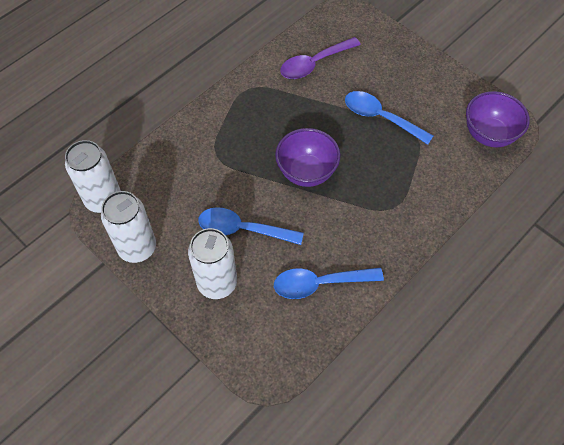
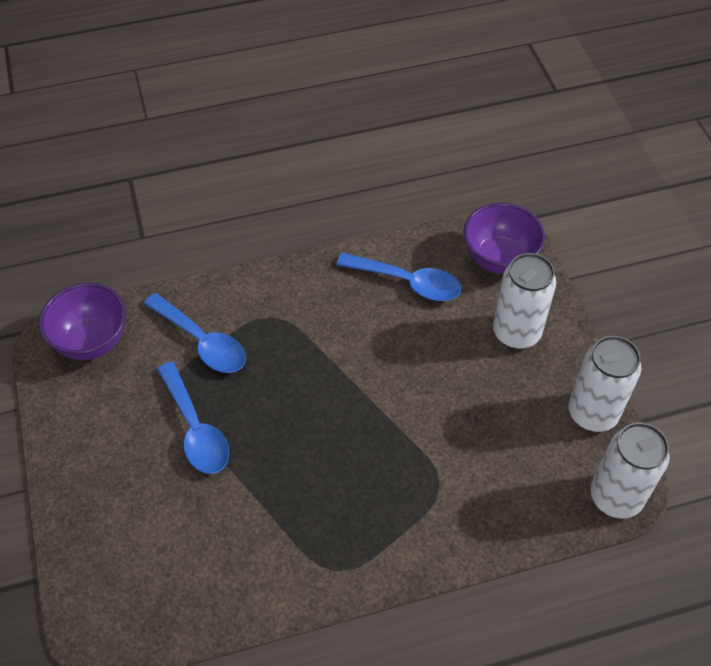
camera: 150 degrees left, 5 degrees down
(242, 229) = (457, 375): blue spoon -> blue spoon (202, 342)
(306, 172) = (340, 404): purple bowl -> purple bowl (499, 259)
(314, 64) = (216, 561): purple spoon -> none

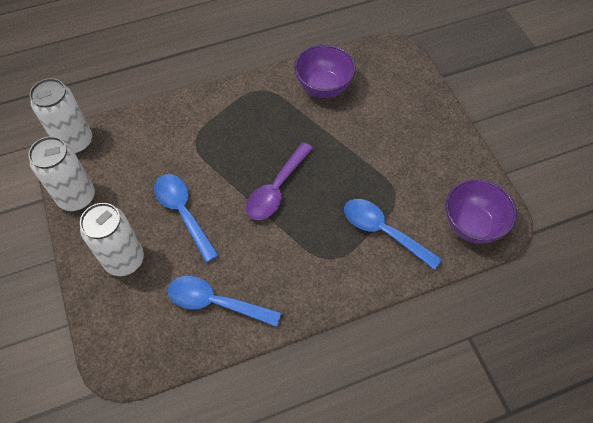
camera: 175 degrees right, 5 degrees up
(195, 428) = (370, 165): blue spoon -> blue spoon (183, 213)
(327, 404) = (276, 189): none -> purple spoon
(499, 259) = (129, 335): purple bowl -> purple bowl (323, 87)

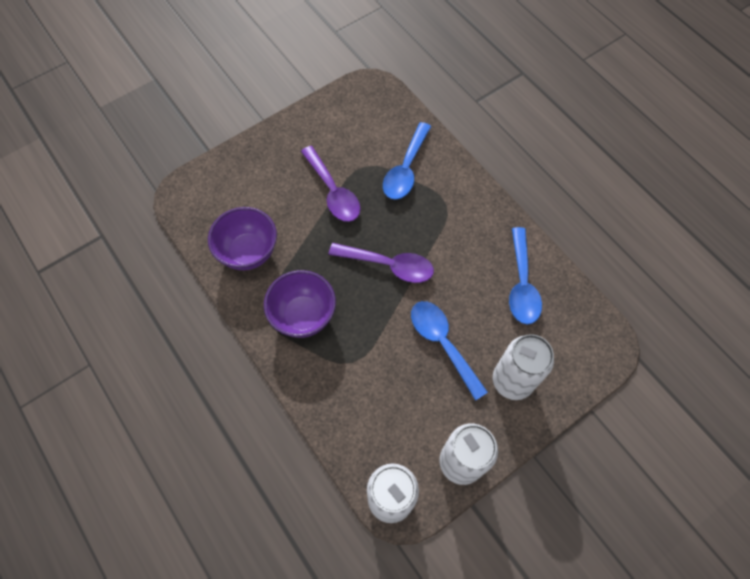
camera: 105 degrees left, 5 degrees up
(183, 213) = (442, 343): blue spoon -> blue spoon turned 105 degrees clockwise
(371, 161) = (333, 192): none -> purple spoon
(471, 225) = (378, 107): purple bowl -> purple bowl (303, 316)

